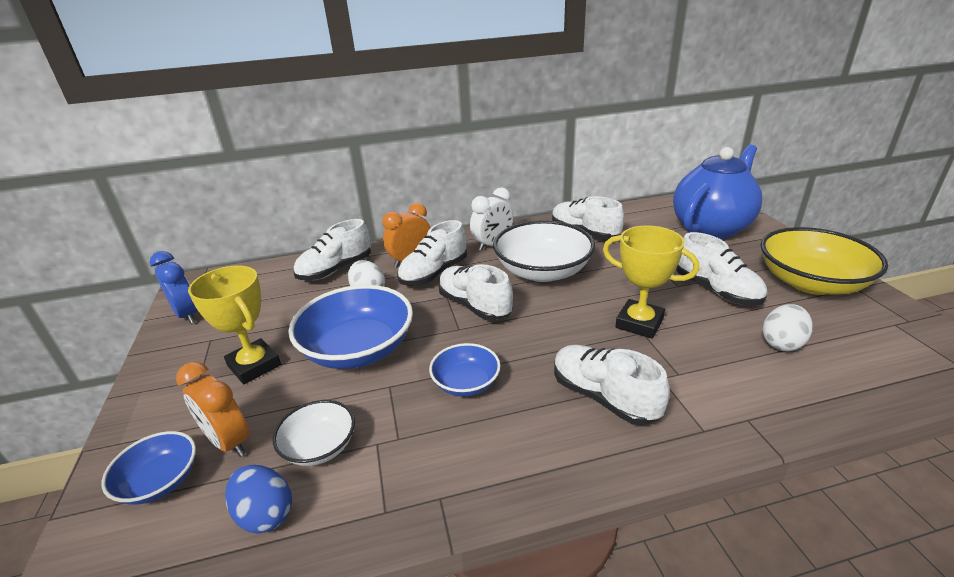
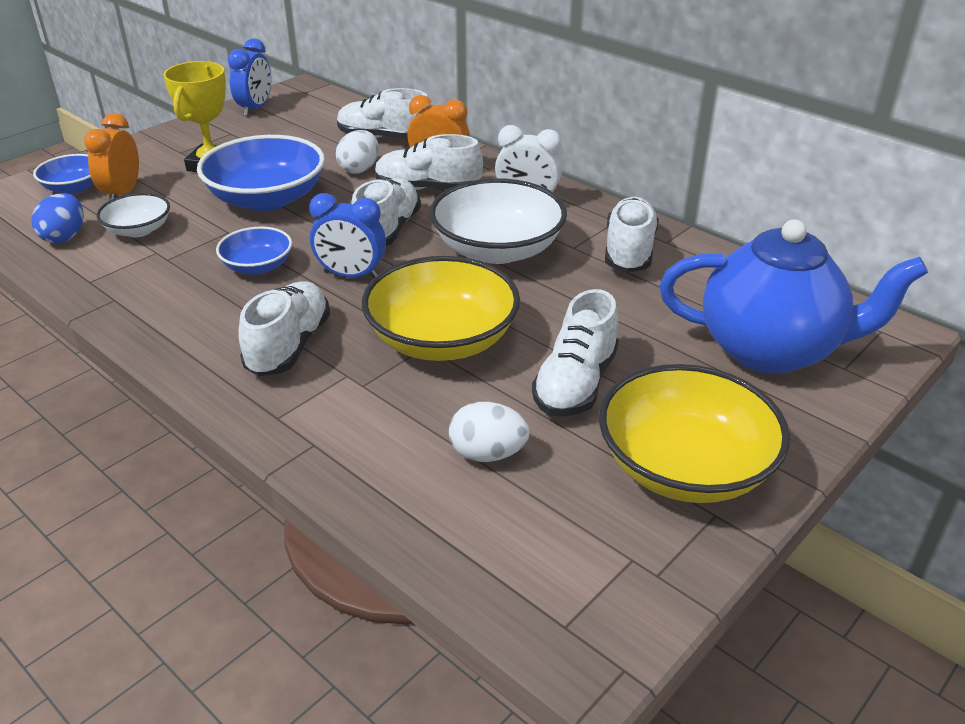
camera: 55 degrees right, 5 degrees up
(524, 338) = (351, 275): none -> blue clock
(639, 323) = (442, 339): yellow trophy -> yellow bowl

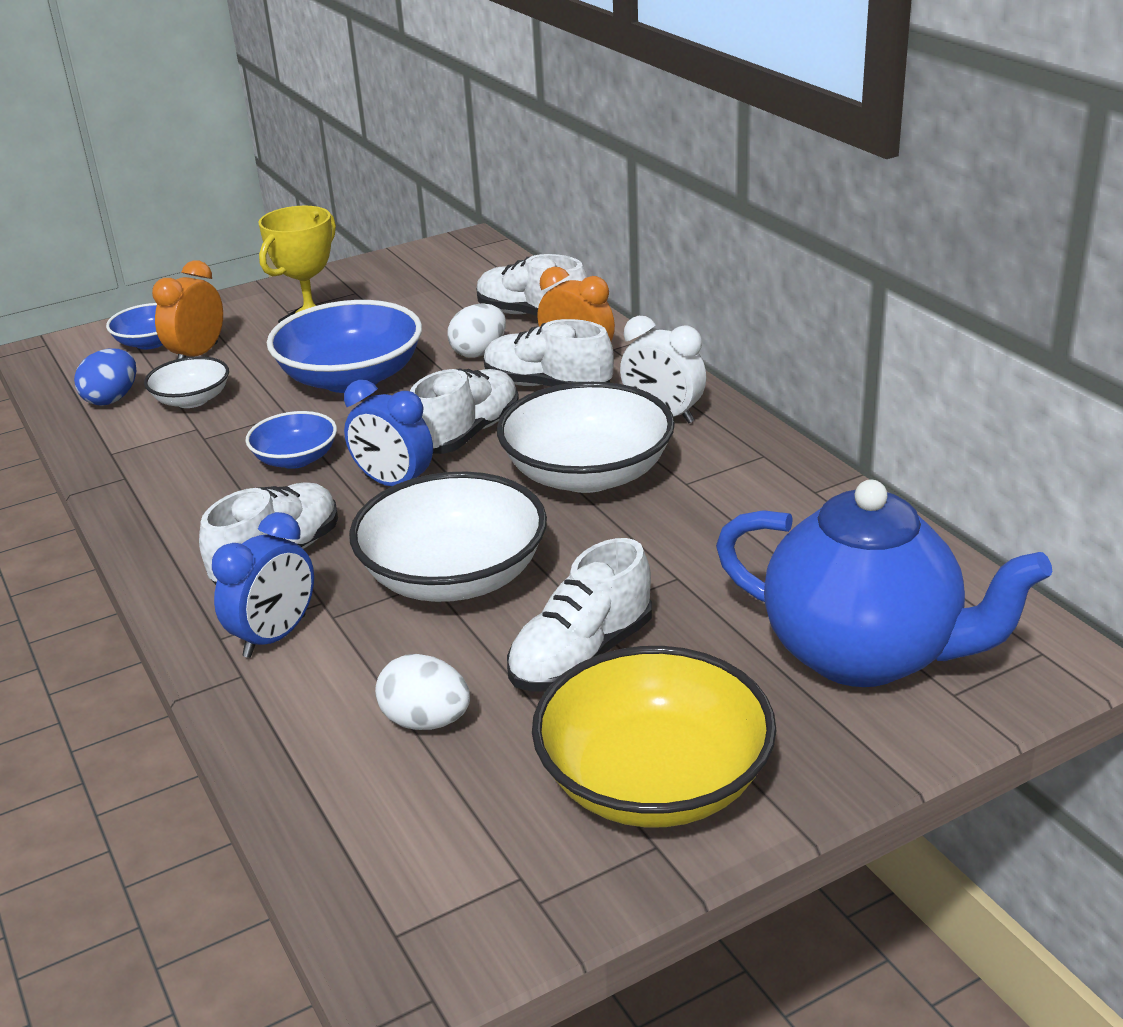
camera: 20 degrees right, 5 degrees down
(255, 109) = (400, 264): blue clock -> blue clock (275, 636)
(442, 339) = (454, 576): yellow bowl -> white bowl
(629, 251) = (755, 498): white shoe -> none

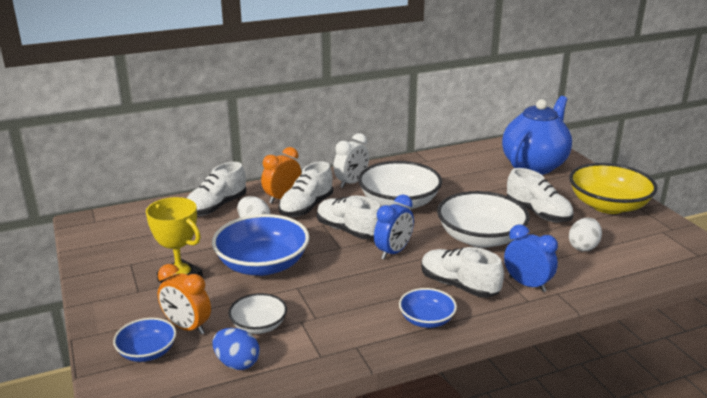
camera: 85 degrees left, 5 degrees down
(296, 459) = (356, 282): blue bowl -> blue bowl (426, 320)

